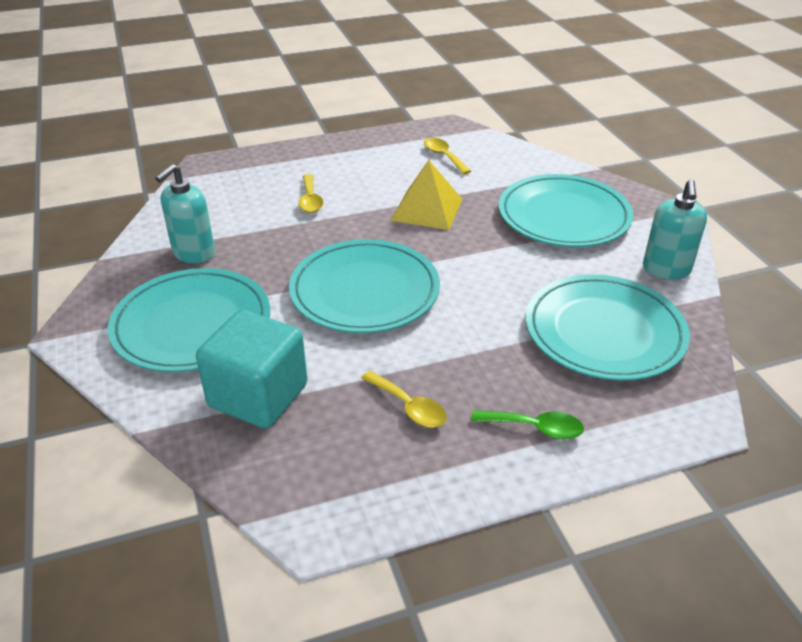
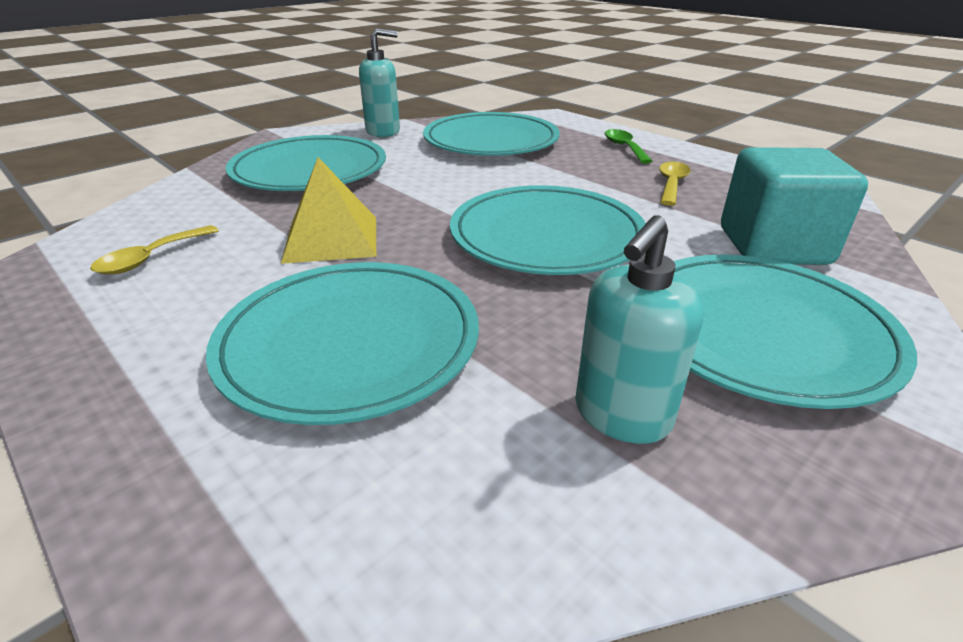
camera: 115 degrees left, 5 degrees down
(193, 253) = (622, 415): turquoise soap dispenser -> turquoise soap dispenser turned 120 degrees clockwise
(310, 200) = (350, 343): yellow spoon -> turquoise plate

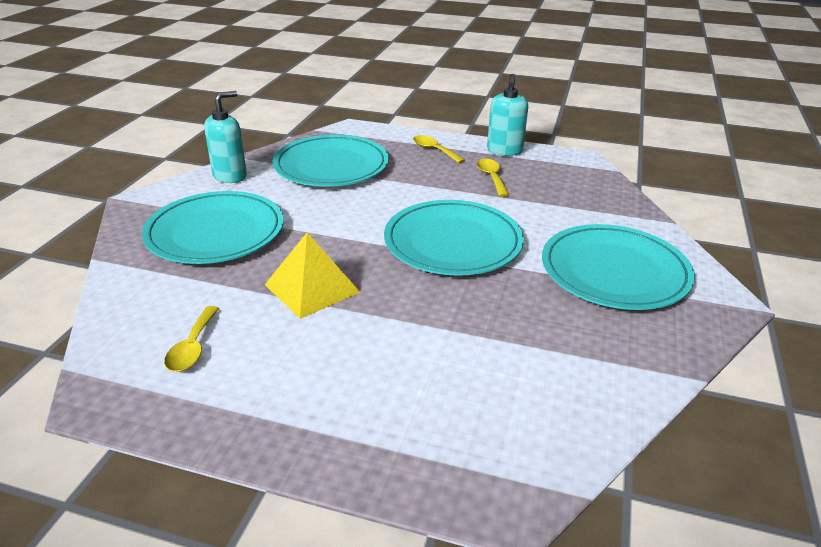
camera: 30 degrees left, 0 degrees up
(350, 343) = (413, 355): turquoise plate -> none
(622, 415) = (589, 341): turquoise soap dispenser -> turquoise soap dispenser (504, 151)
(624, 147) = (434, 150): green spoon -> yellow spoon
(773, 246) = (582, 212): turquoise cube -> none

